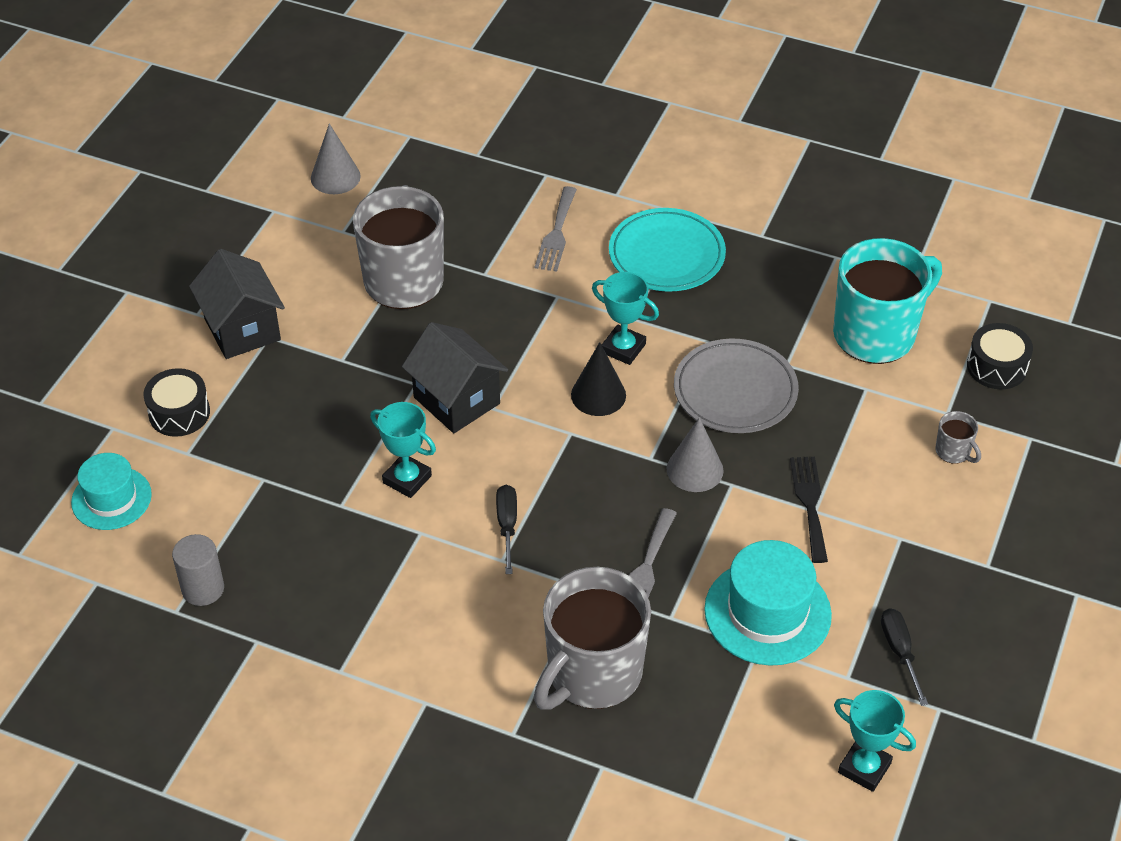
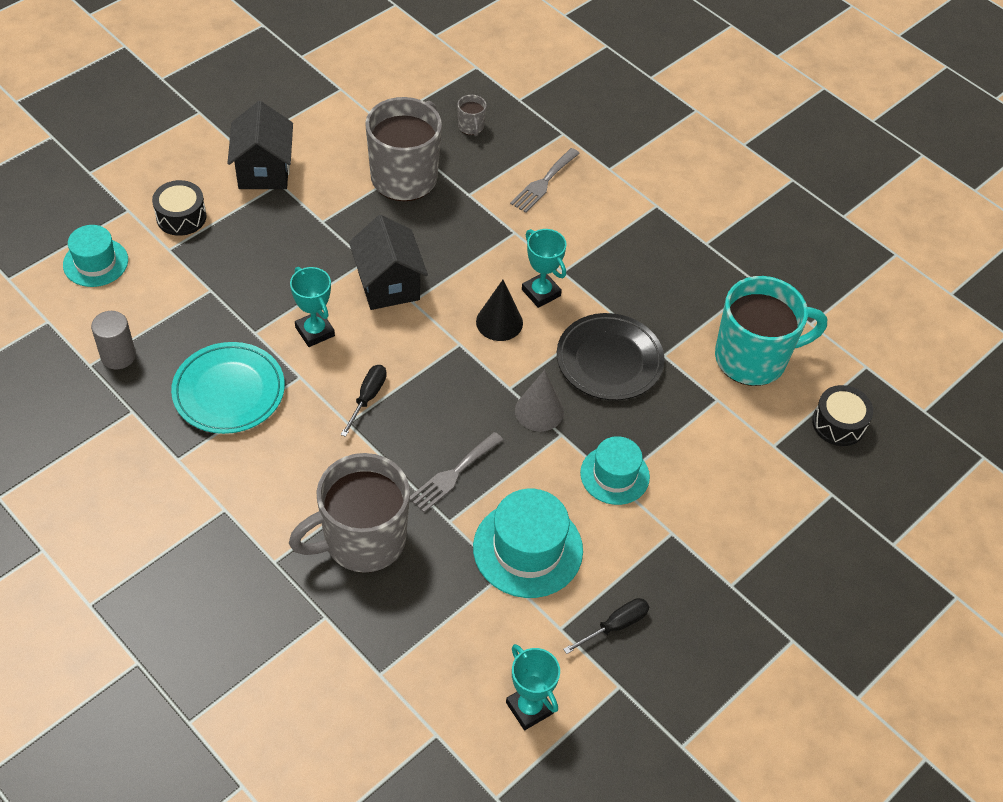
camera: 20 degrees right, 5 degrees up
(335, 177) = (401, 79): grey cone -> none
(666, 255) = (620, 231): turquoise plate -> turquoise plate (229, 391)
(735, 391) = (609, 360): grey plate -> black plate
(809, 504) = (614, 475): black fork -> turquoise hat
(899, 652) = (615, 626): black screwdriver -> black screwdriver turned 45 degrees clockwise
(953, 452) = (759, 480): grey mug -> grey mug (471, 127)

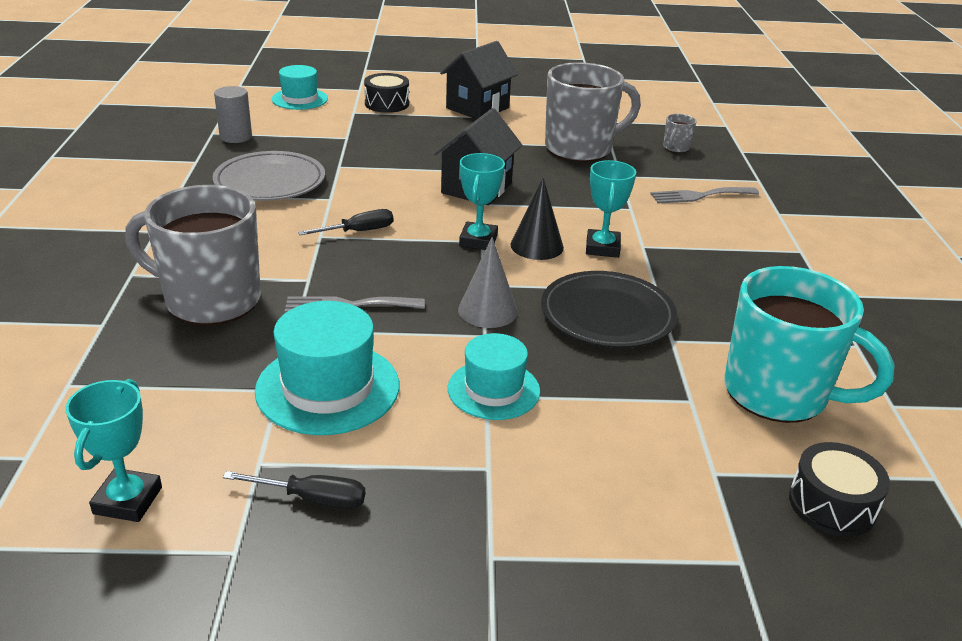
camera: 45 degrees right, 20 degrees down
(229, 391) = (270, 182): turquoise plate -> grey plate
(315, 331) = (380, 184): turquoise trophy -> turquoise trophy (478, 241)

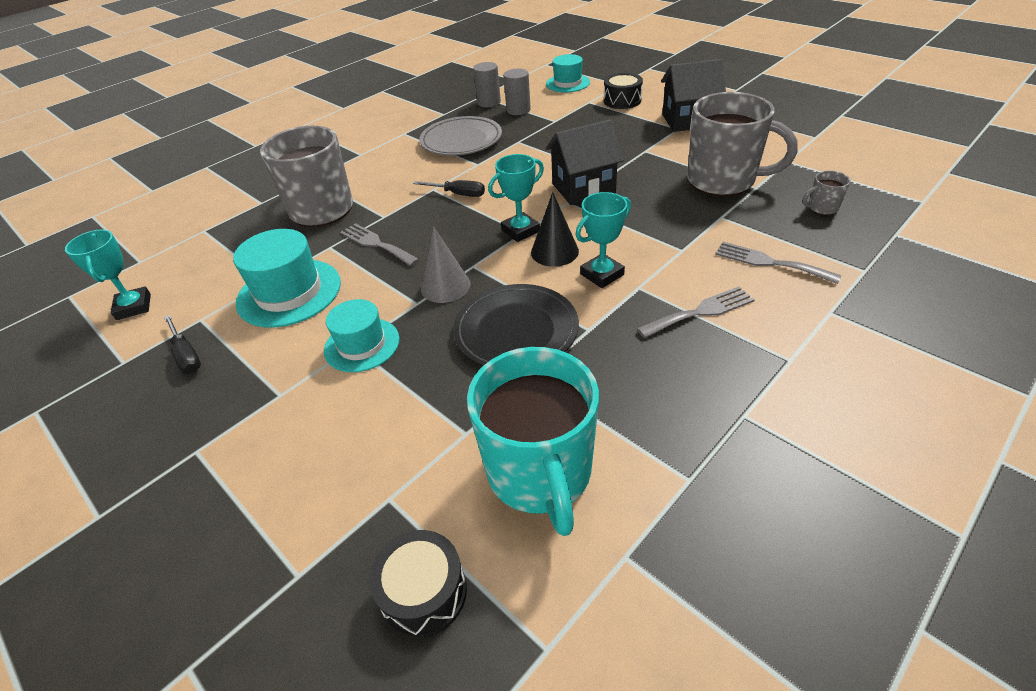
camera: 50 degrees right, 10 degrees up
(128, 500) = (134, 307): turquoise trophy -> turquoise trophy turned 75 degrees counterclockwise
(286, 136) = (518, 110): none -> grey cylinder
(708, 245) = (700, 312): none -> grey fork

